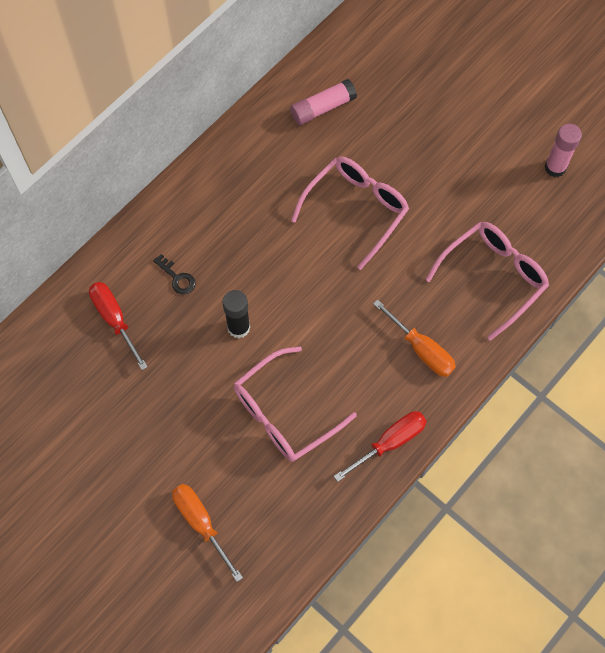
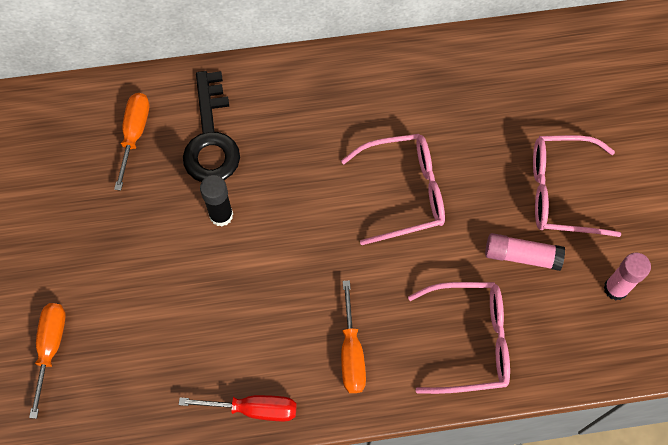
camera: 40 degrees right, 0 degrees up
(115, 320) = (134, 135): red screwdriver -> orange screwdriver
(177, 278) = (211, 138): black key -> black key, size x2.34
(284, 413) = (192, 314): pink glasses -> pink glasses (560, 192)
(322, 108) = (453, 86): pink glue stick -> pink glue stick (521, 256)

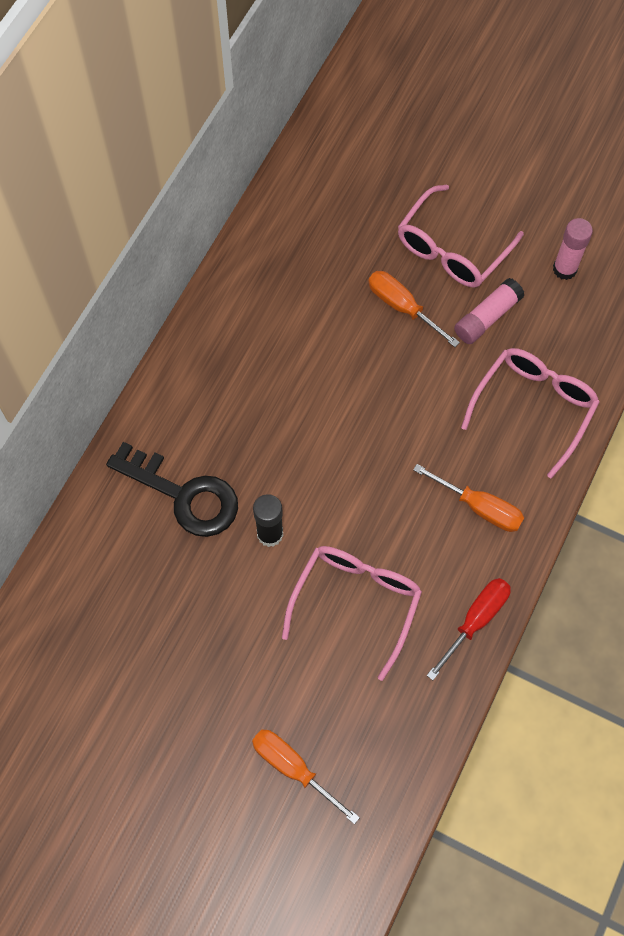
camera: 55 degrees left, 0 degrees up
(134, 135) = (126, 561): orange screwdriver -> orange screwdriver (402, 307)
(404, 192) = (362, 368): pink glasses -> pink glasses (356, 602)

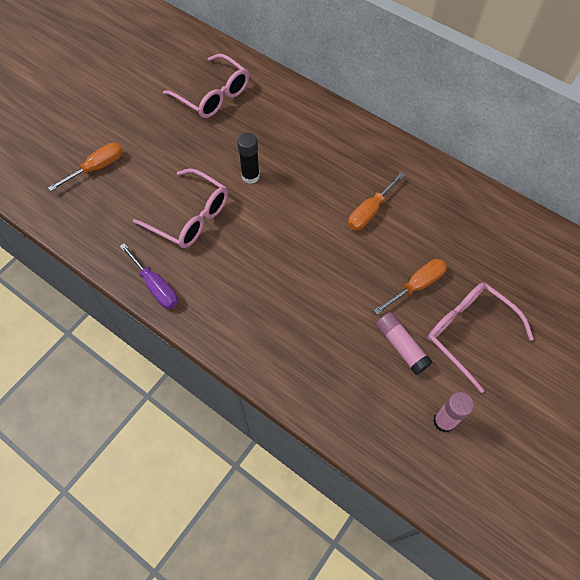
camera: 100 degrees right, 5 degrees down
(184, 495) = (288, 135): black key -> none
(475, 621) = (155, 286): red screwdriver -> purple screwdriver
(479, 507) = (239, 306): orange screwdriver -> orange screwdriver (370, 211)
(534, 407) = (314, 364): pink glasses -> pink glasses (213, 95)

